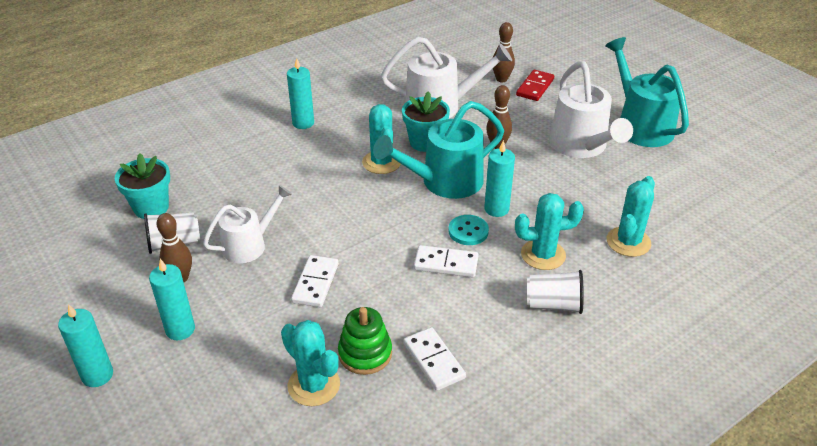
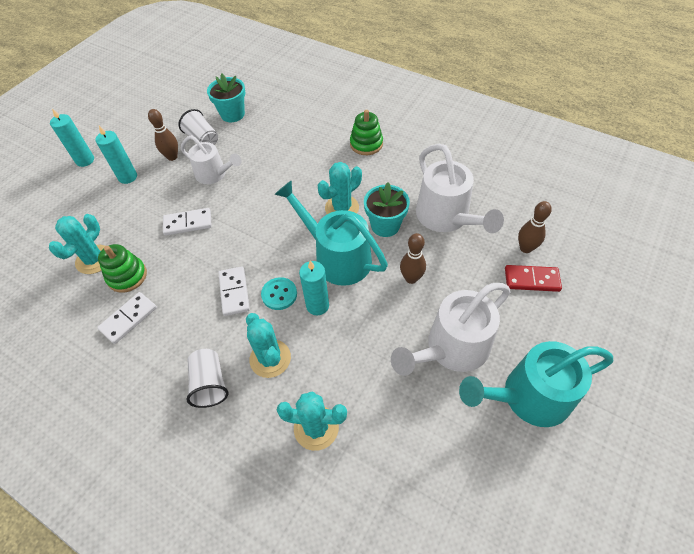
camera: 70 degrees right, 15 degrees up
(303, 123) = (366, 144): turquoise candle -> green stacking toy
(640, 125) = (527, 397): turquoise watering can -> turquoise watering can turned 150 degrees counterclockwise

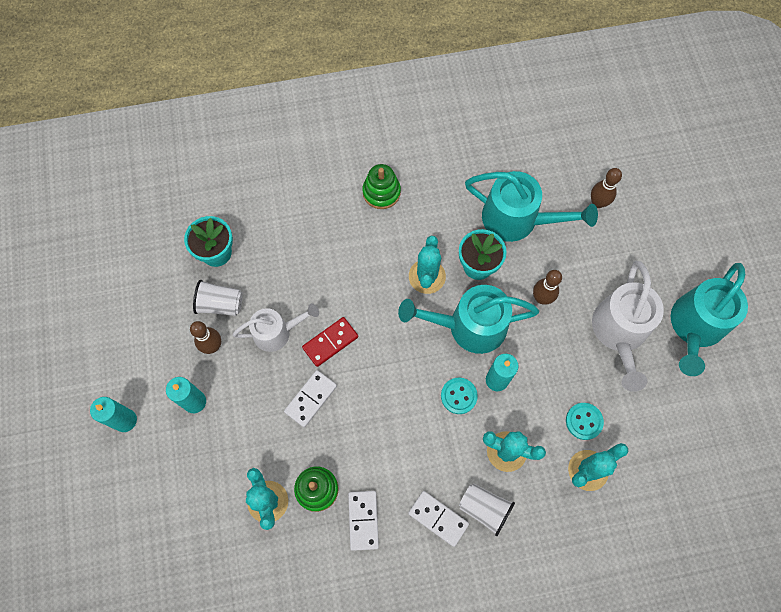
camera: 45 degrees left, 15 degrees up
(234, 292) = (422, 424): white domino -> white domino (438, 518)
(352, 388) = (584, 421): none -> turquoise button
(446, 218) = (518, 220): white watering can -> turquoise watering can
(531, 280) = (624, 229): red domino -> red domino (330, 342)

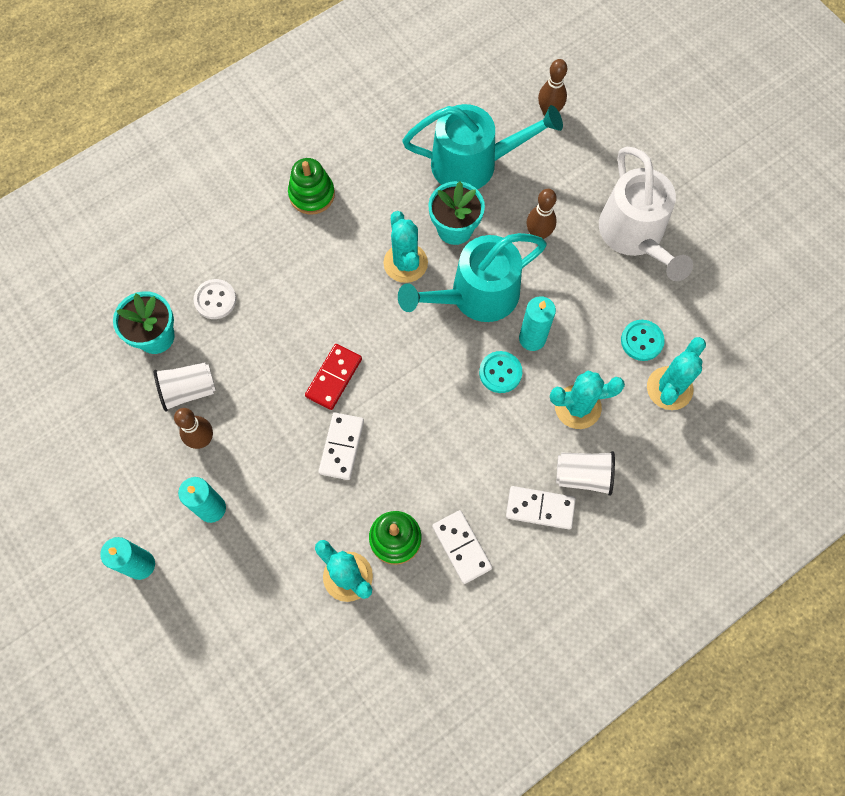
camera: 25 degrees left, 0 degrees up
(272, 243) = (215, 300): none -> white button
(277, 332) = (269, 392): white watering can -> none
(694, 327) = (707, 198): turquoise watering can -> none

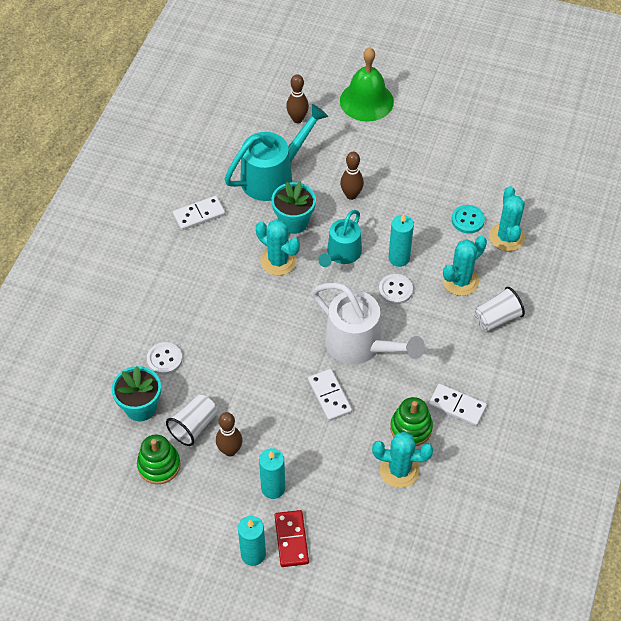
camera: 35 degrees left, 15 degrees down
(312, 194) = (177, 255): green stacking toy -> green stacking toy (159, 465)
(334, 378) = (289, 358): red domino -> red domino (291, 539)
(475, 296) = (341, 254): turquoise watering can -> turquoise watering can, size x0.64
(500, 372) = (395, 290): turquoise button -> white button
(540, 508) = (486, 353): white domino -> white domino (199, 214)
(635, 236) = (413, 162): white watering can -> white watering can (360, 345)
(640, 133) = (366, 101): none -> green bell

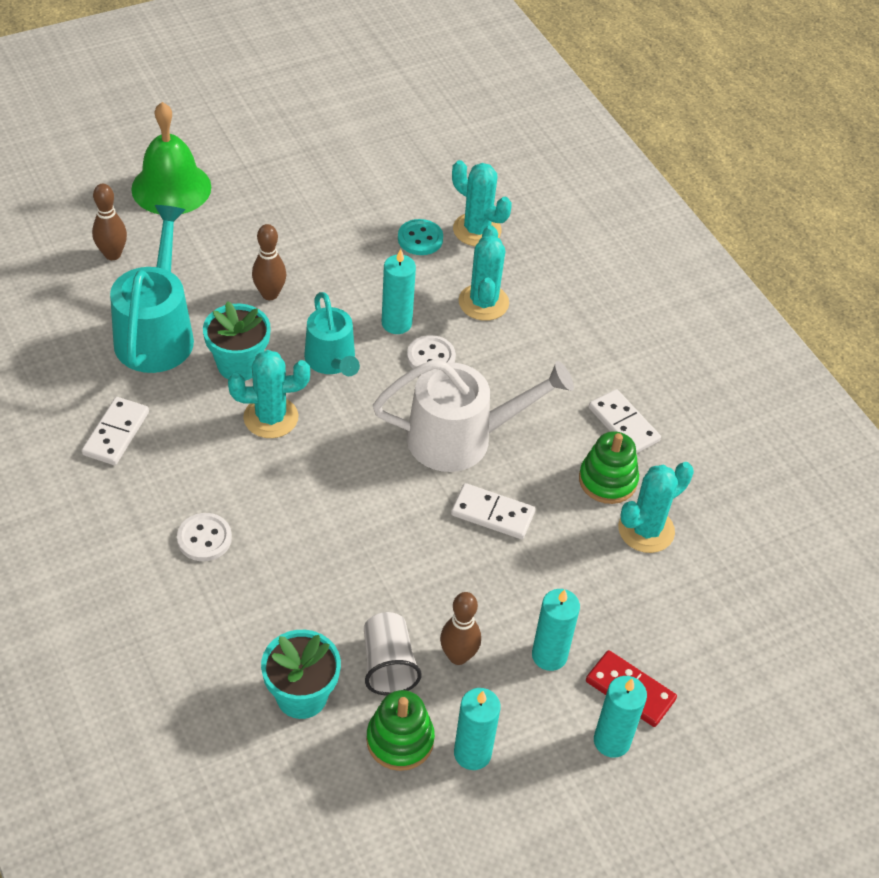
camera: 50 degrees left, 5 degrees down
(164, 359) = (266, 621): white button -> white button (204, 538)
(183, 500) = (472, 753): none -> turquoise candle
(457, 406) = (623, 424): white domino -> white domino turned 75 degrees clockwise
(496, 318) = (559, 313): white cup -> none

